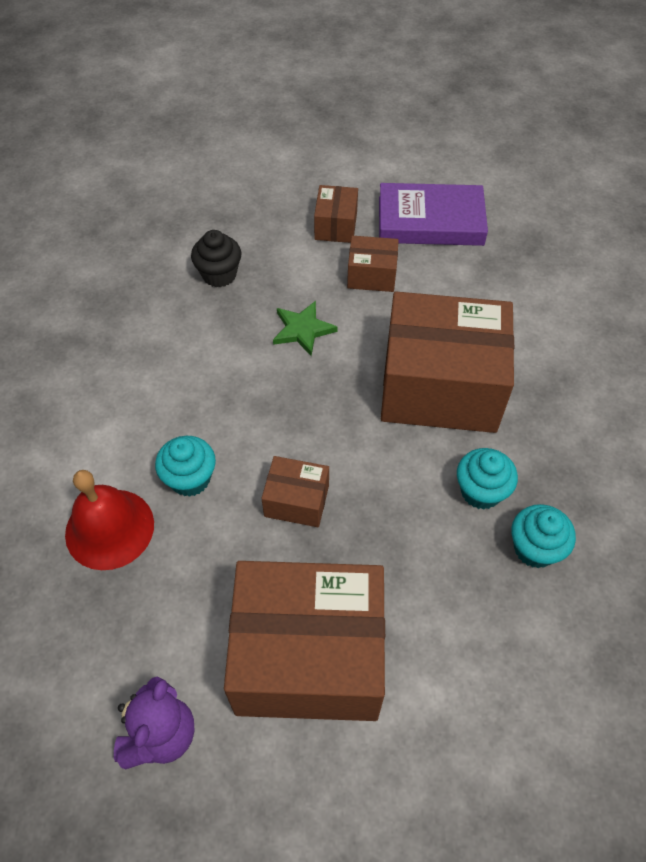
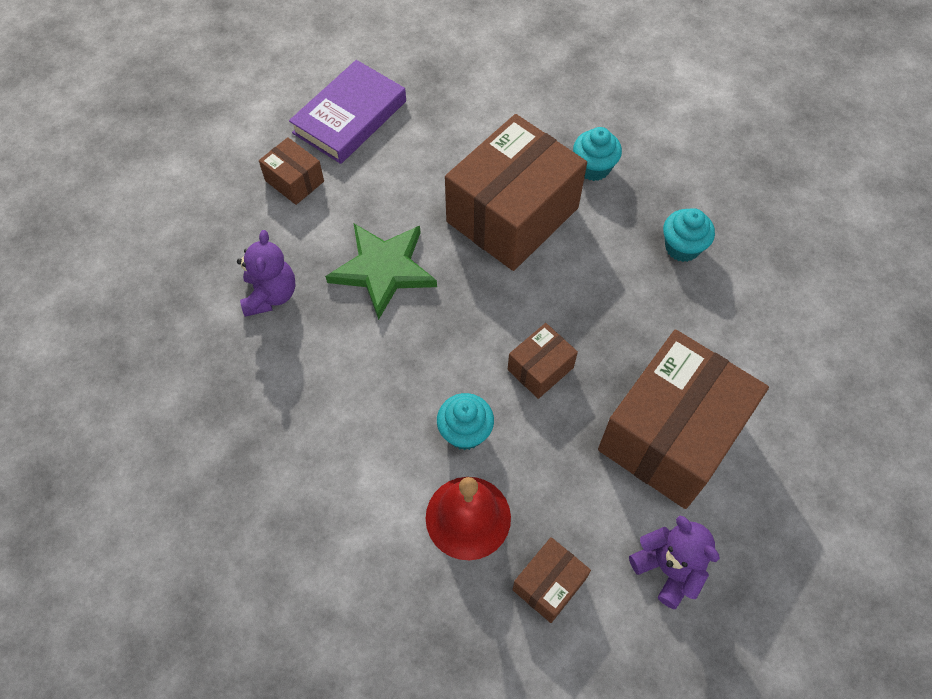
camera: 55 degrees left, 5 degrees up
(219, 275) = (270, 295): black cupcake -> purple teddy bear
(303, 330) = (383, 269): green star -> green star, size x1.69
(371, 275) = (369, 190): brown box -> brown box (549, 584)
(481, 491) = (617, 248): turquoise cupcake -> turquoise cupcake (593, 168)

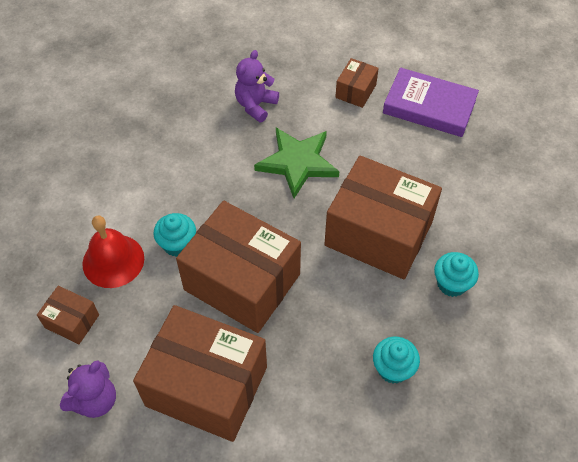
camera: 75 degrees right, 5 degrees down
(270, 295) = (255, 105): purple teddy bear -> purple teddy bear turned 135 degrees clockwise
(540, 368) = (242, 282): brown box -> brown box, size x2.21

